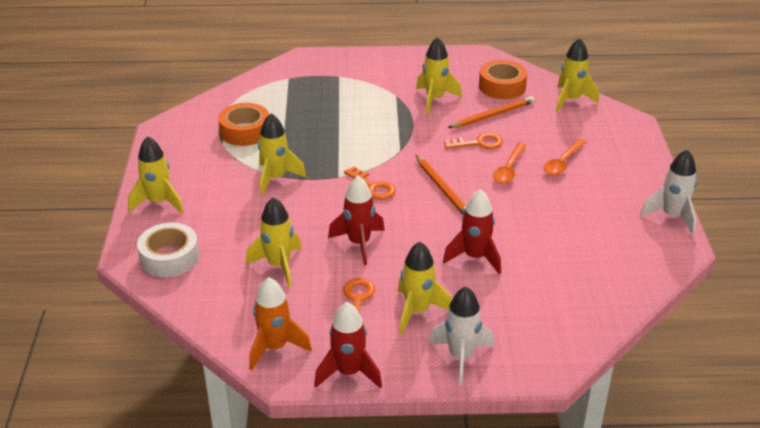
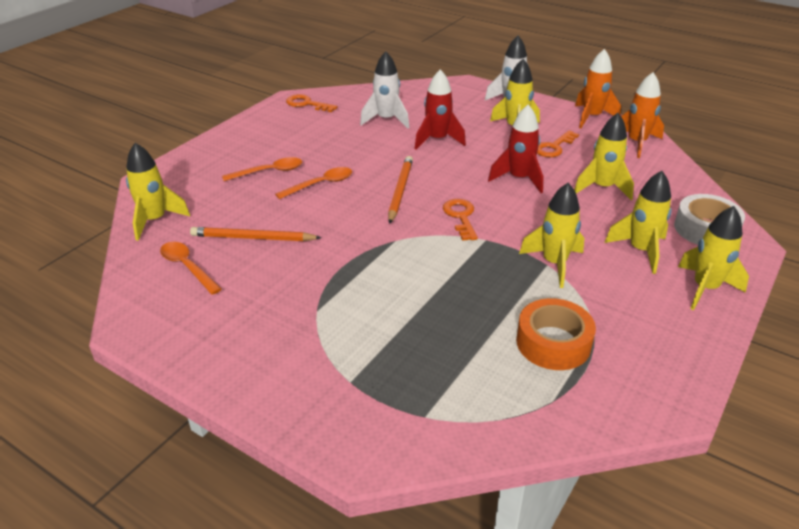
camera: 145 degrees left, 0 degrees up
(349, 372) = (591, 117): red rocket -> orange rocket
(435, 99) = (280, 284): yellow rocket -> yellow rocket (640, 251)
(478, 143) = (311, 216): orange key -> orange key (307, 104)
(502, 86) = (187, 267): orange tape -> orange spoon
(672, 216) = (262, 113): white rocket -> white rocket (386, 120)

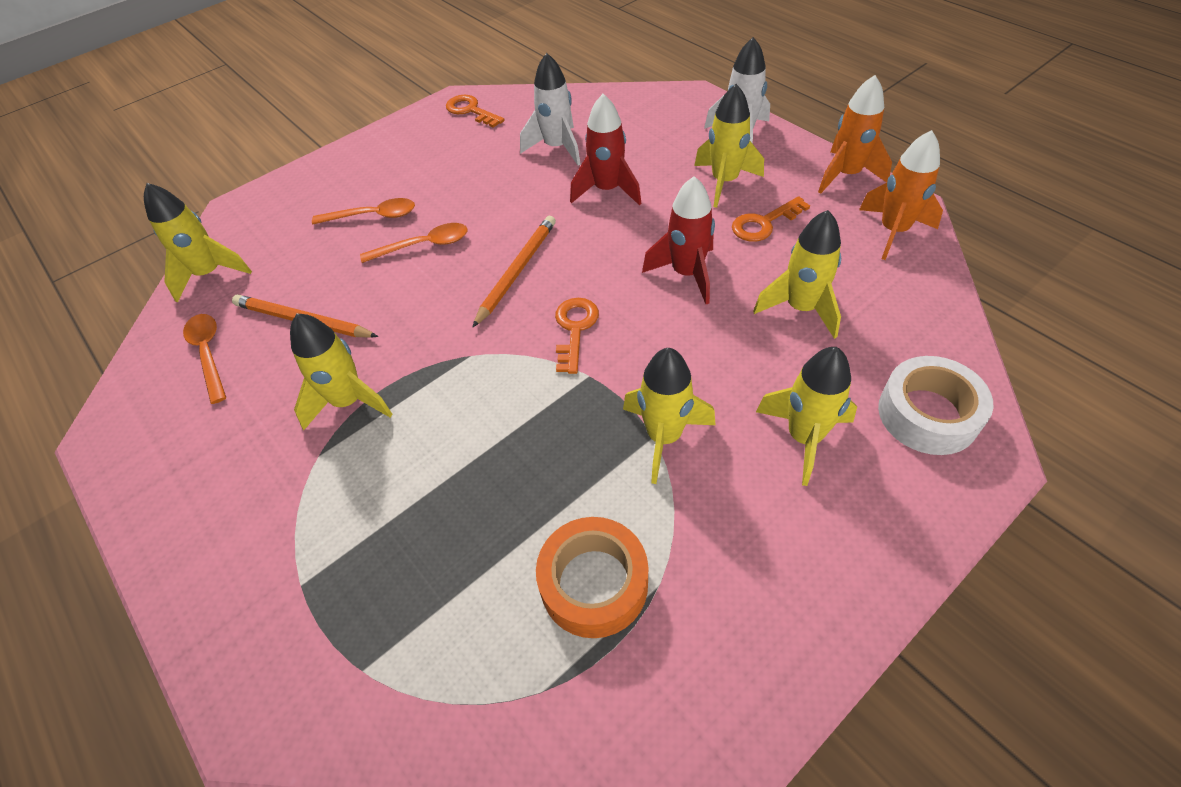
camera: 20 degrees right, 15 degrees up
(705, 288) = (872, 531): yellow rocket -> yellow rocket (349, 401)

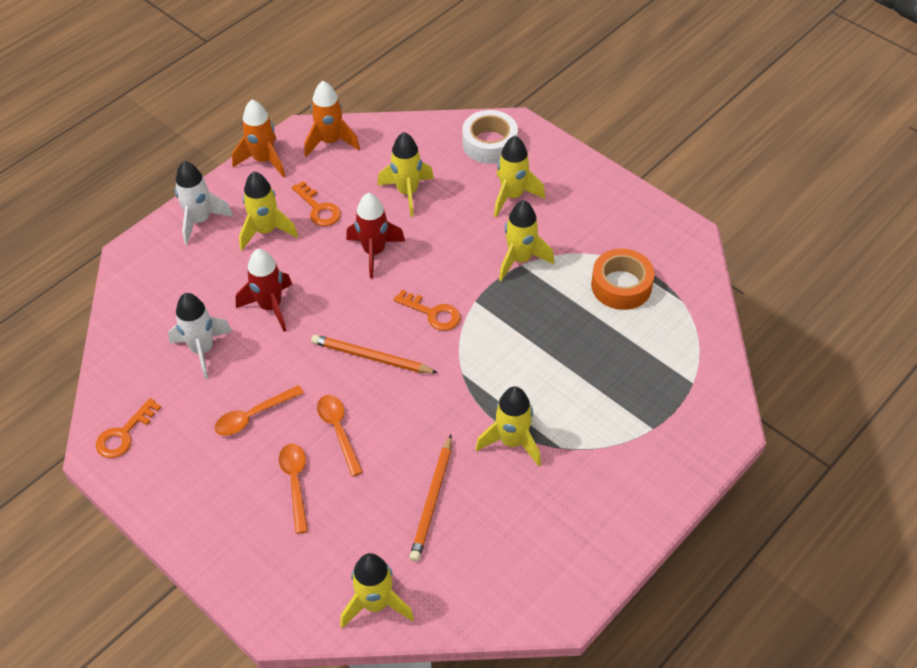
camera: 100 degrees left, 0 degrees up
(209, 354) = (474, 562): orange spoon -> orange spoon (253, 416)
(575, 329) = (432, 313): orange key -> orange key turned 150 degrees counterclockwise

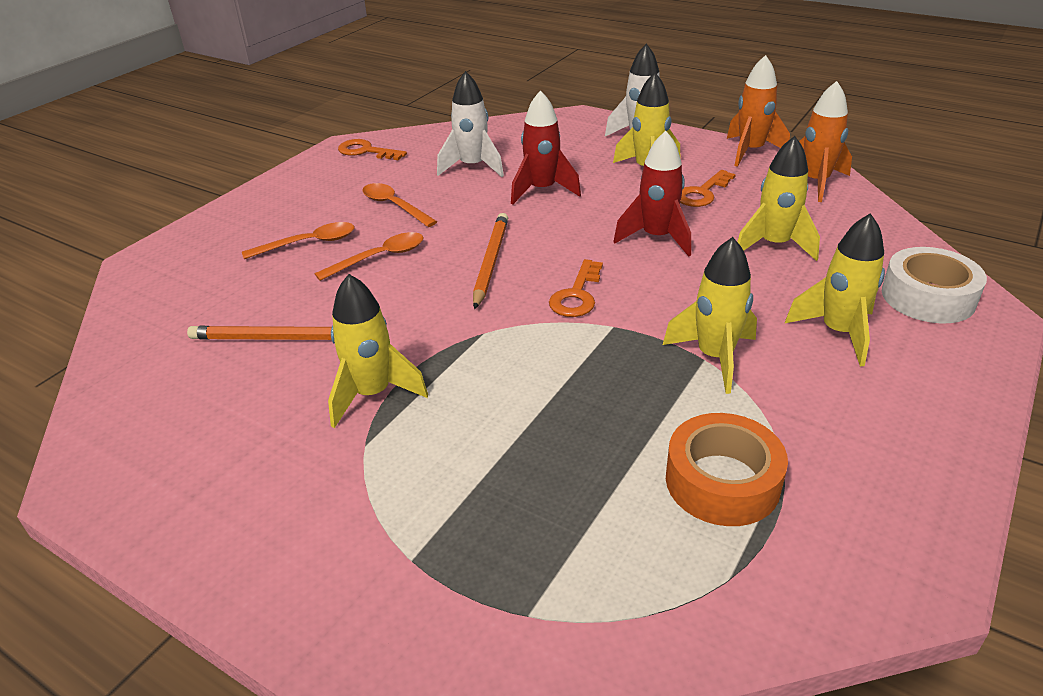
camera: 80 degrees right, 15 degrees down
(375, 604) = (141, 319): yellow rocket -> none

